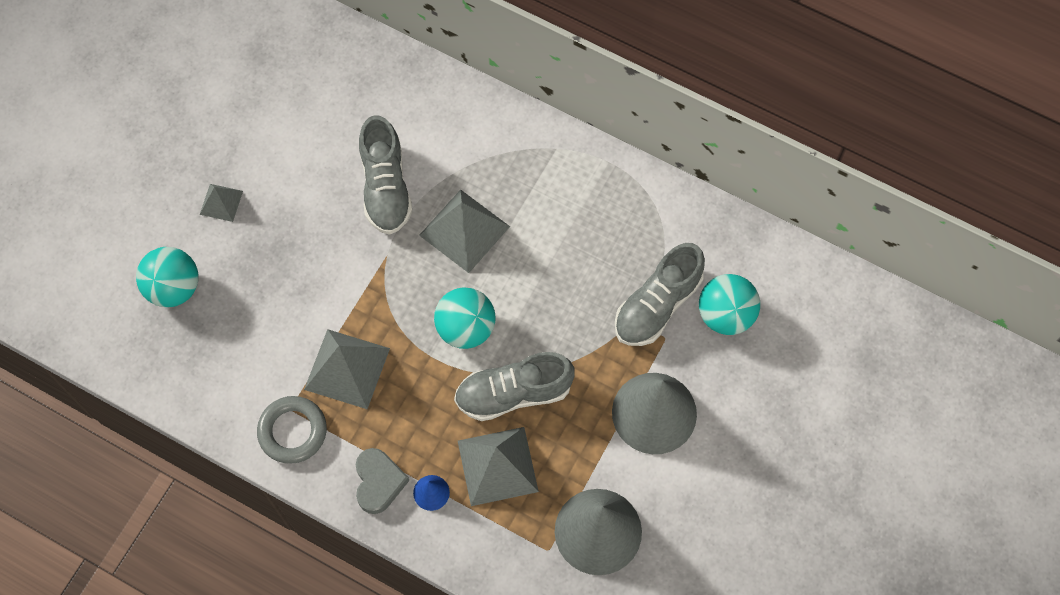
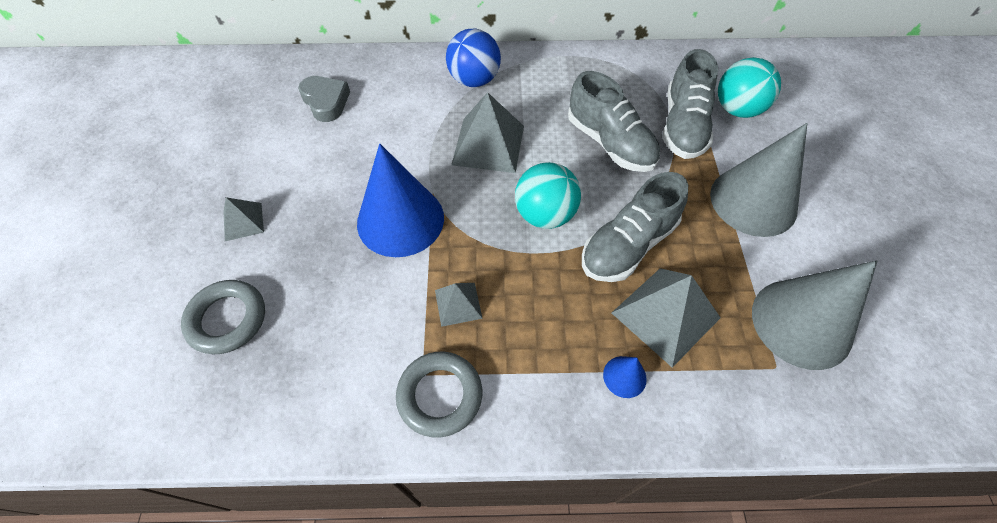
camera: 30 degrees left, 10 degrees down
(174, 287) = (227, 319): turquoise ball -> grey ring
(345, 268) = (400, 220): none -> blue cone
(347, 368) = (458, 304): grey pyramid -> grey pyramid, size x0.54
(378, 482) = (565, 397): grey heart -> grey heart (326, 102)
(385, 187) = (397, 144): grey shoe -> grey shoe (610, 143)
(499, 147) = (474, 80): none -> blue ball

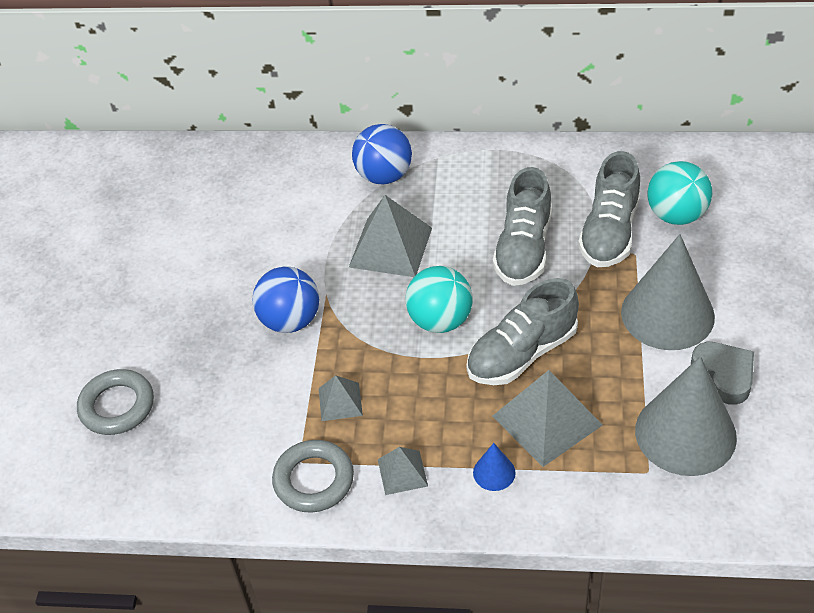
camera: 10 degrees right, 10 degrees down
(243, 222) = (132, 317): grey pyramid -> grey pyramid (402, 472)
(326, 102) = (221, 197): grey heart -> grey heart (724, 375)
(400, 220) = (290, 321): blue cone -> blue ball
(610, 143) = (523, 249): grey shoe -> grey shoe turned 45 degrees clockwise

